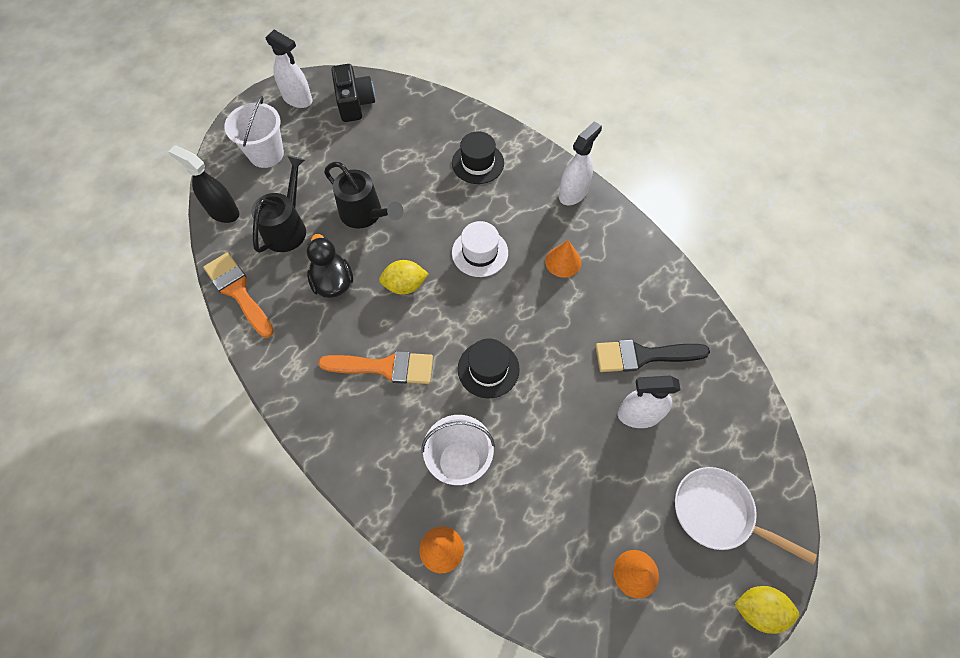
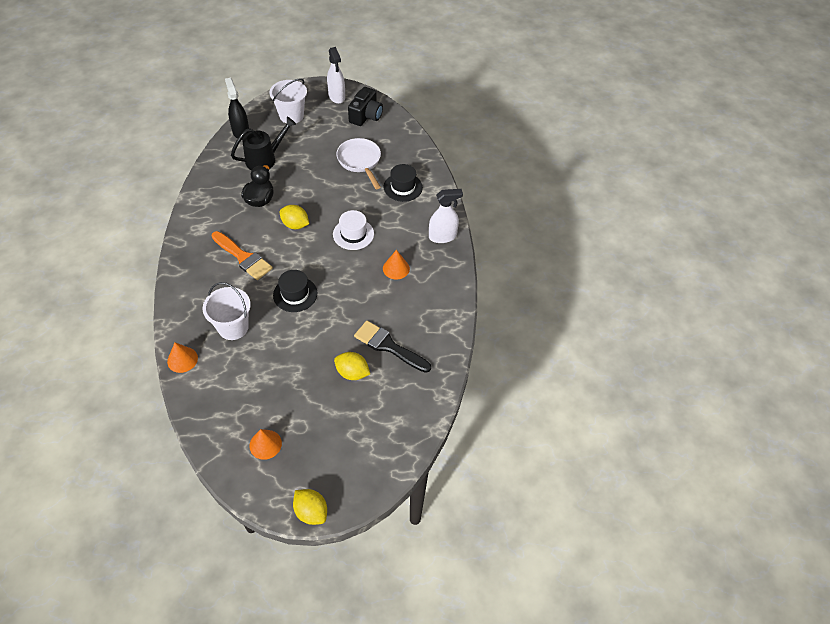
camera: 35 degrees right, 10 degrees down
(238, 291) = (209, 175): orange brush -> none
(366, 215) = (311, 177): black watering can -> none
(638, 415) = (352, 373): white spray bottle -> yellow lemon
(718, 513) = (342, 451): white pan -> white pan (360, 161)

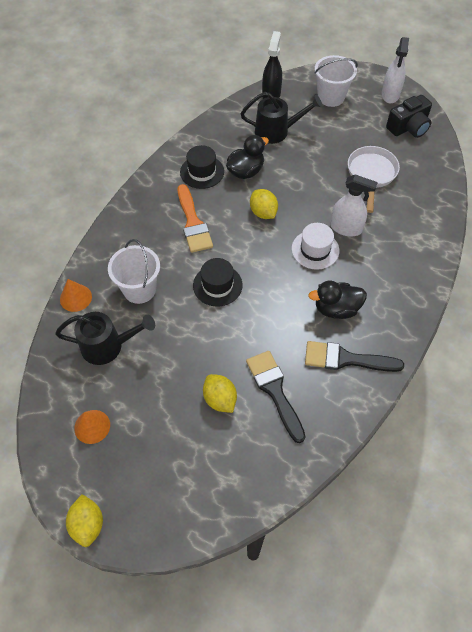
camera: 35 degrees right, 5 degrees up
(237, 381) = (108, 346): none -> black watering can
(396, 268) = (336, 309): orange cone -> black duck
(403, 187) = (400, 222): black hat -> black hat (202, 172)
(425, 299) = (346, 359): none -> black brush
(442, 236) = (409, 298): white spray bottle -> white spray bottle (346, 228)

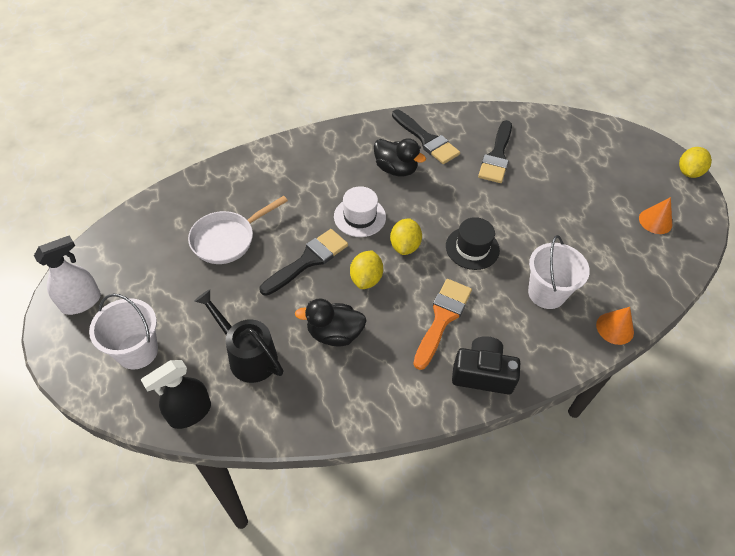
camera: 140 degrees left, 5 degrees down
(108, 346) = (607, 266): black watering can -> none
(202, 172) = (379, 369): black hat -> none
(220, 399) = (542, 176): yellow lemon -> yellow lemon (405, 246)
(310, 198) = (308, 260): none -> black brush
(346, 228) = (313, 214): white spray bottle -> none
(408, 127) = (126, 254): black camera -> black camera (482, 374)

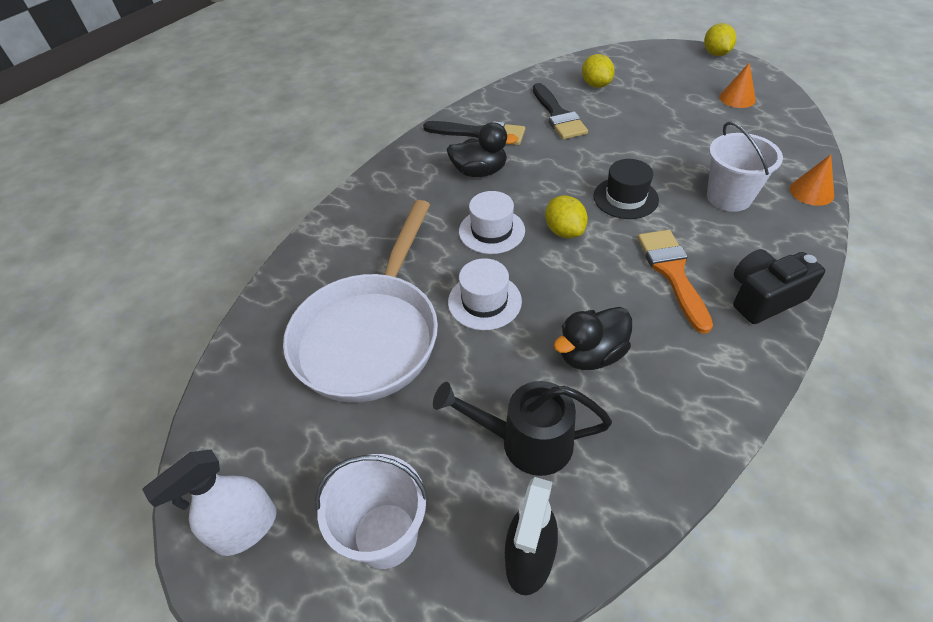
camera: 30 degrees left, 5 degrees down
(81, 302) = (246, 529): white spray bottle -> white spray bottle turned 150 degrees counterclockwise
(227, 239) = (371, 334): white pan -> white pan, size x1.66
(308, 260) = (484, 301): black brush -> white hat
(366, 279) = (562, 282): yellow lemon -> yellow lemon (596, 85)

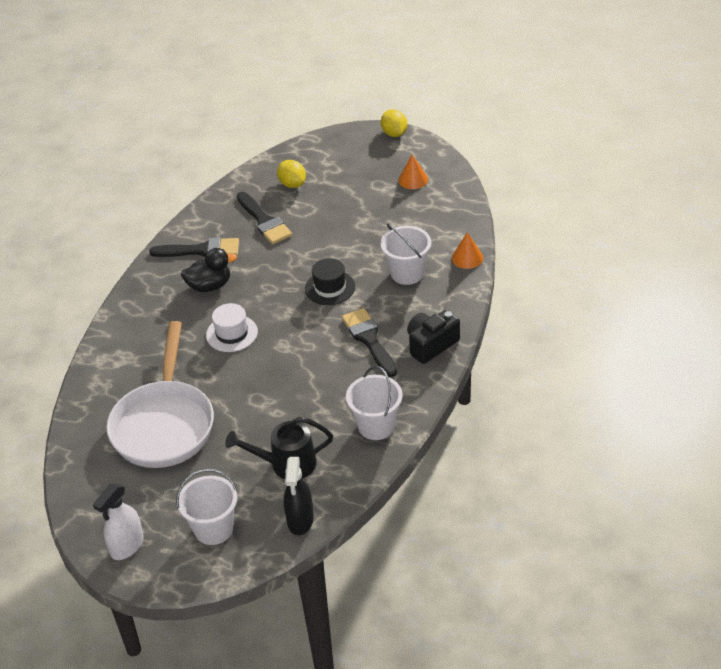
camera: 15 degrees left, 5 degrees down
(484, 301) = (239, 386): white hat -> none
(564, 231) = (287, 323): yellow lemon -> none
(591, 354) = (319, 405): black duck -> none
(672, 273) = (369, 339): orange brush -> black brush
(675, 409) = (376, 426): none -> white bucket

